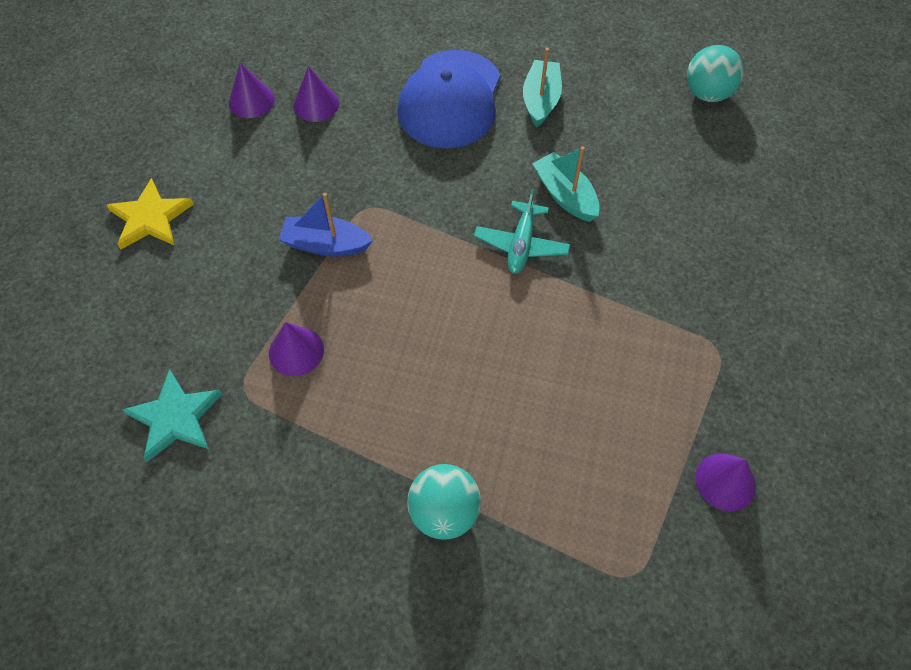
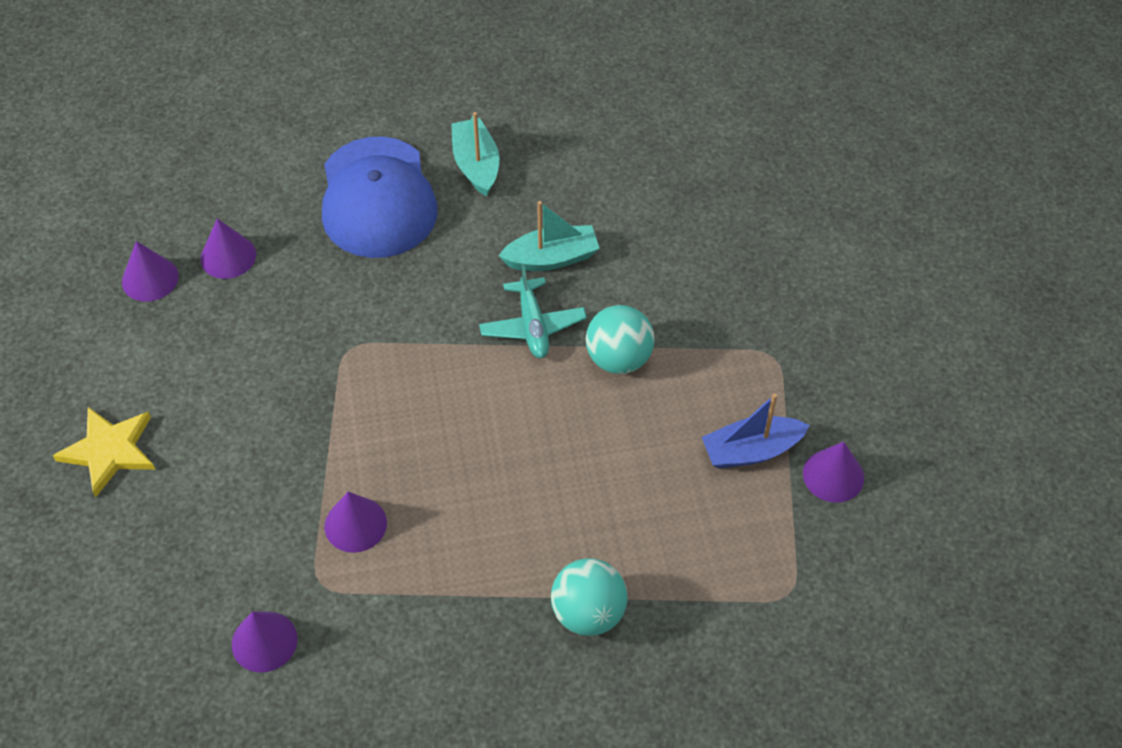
camera: 25 degrees left, 5 degrees down
(175, 417) = (264, 641): turquoise star -> purple cone
(325, 245) = (326, 404): blue boat -> blue boat (751, 451)
(565, 195) = (552, 258): turquoise boat -> turquoise boat turned 135 degrees clockwise
(707, 94) = (646, 98): turquoise ball -> turquoise ball (618, 359)

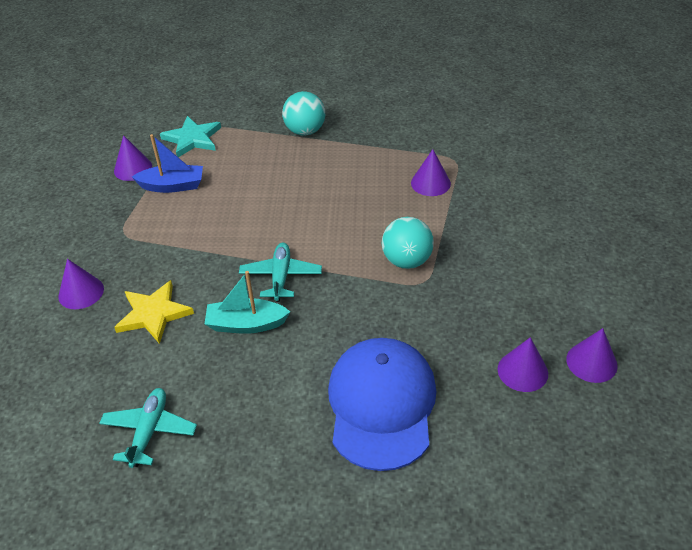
camera: 165 degrees left, 10 degrees down
(109, 451) = (600, 242): yellow star -> yellow star (154, 314)
(264, 641) = (488, 141): purple cone -> purple cone (81, 292)
(476, 165) = (280, 423): turquoise boat -> none
(603, 137) = (149, 431): none -> turquoise plane
(618, 359) = (228, 247): turquoise ball -> turquoise ball (406, 261)
(774, 559) = (192, 139): none -> turquoise star

